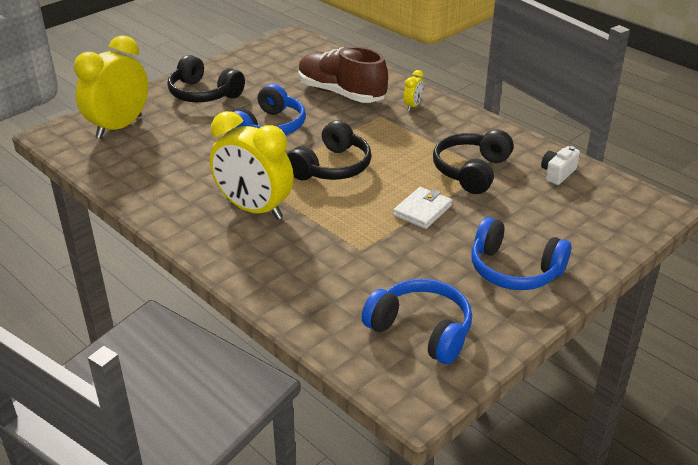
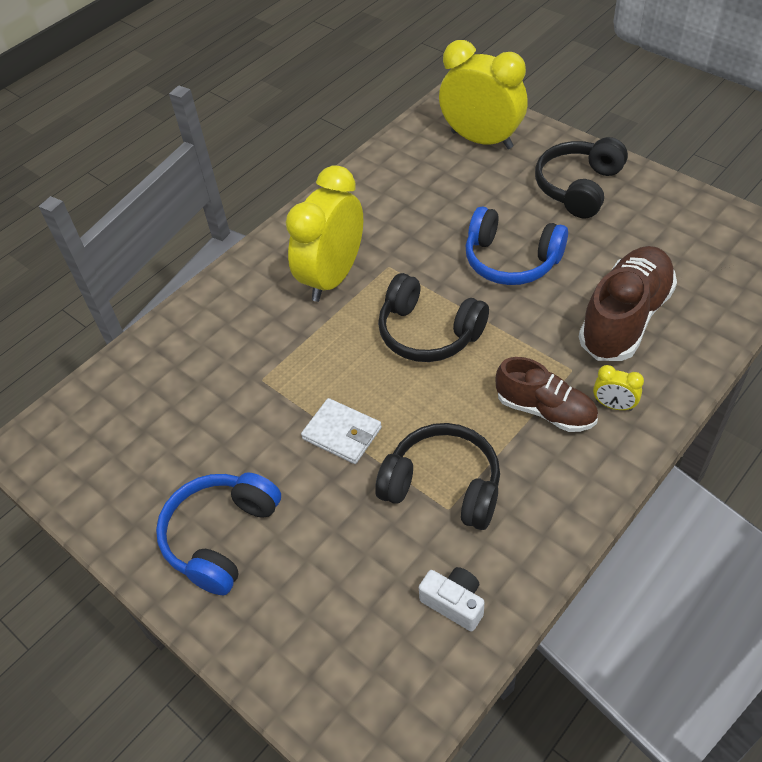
camera: 90 degrees right, 15 degrees up
(413, 129) = (545, 410): none -> brown shoe
(421, 330) = (123, 445): blue headphones -> none

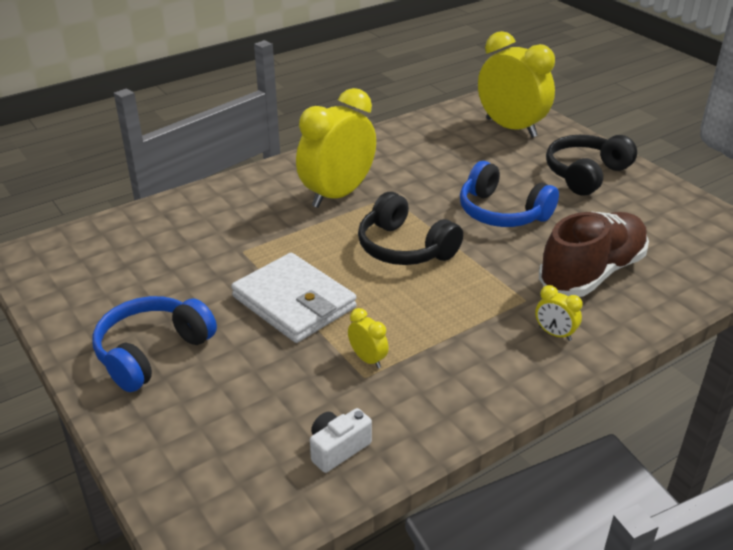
camera: 10 degrees right, 15 degrees down
(342, 433) = (294, 302): white wallet -> white wallet, size x1.67
(443, 486) = (367, 359): black headphones -> yellow clock
(454, 603) = (338, 449): white camera -> white camera turned 90 degrees counterclockwise
(545, 410) = (487, 324): brown shoe -> none

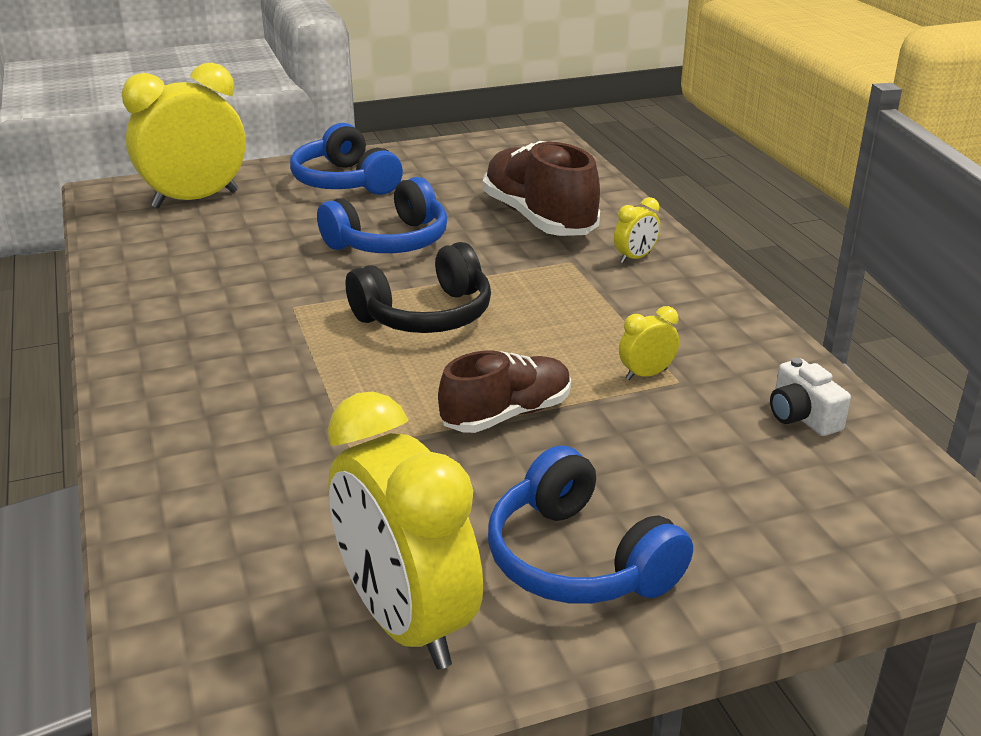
camera: 75 degrees left, 5 degrees down
(294, 302) = (507, 414): white wallet -> brown shoe
(337, 195) = (255, 345): yellow clock -> yellow clock (406, 622)
(585, 174) = (345, 182): black headphones -> blue headphones

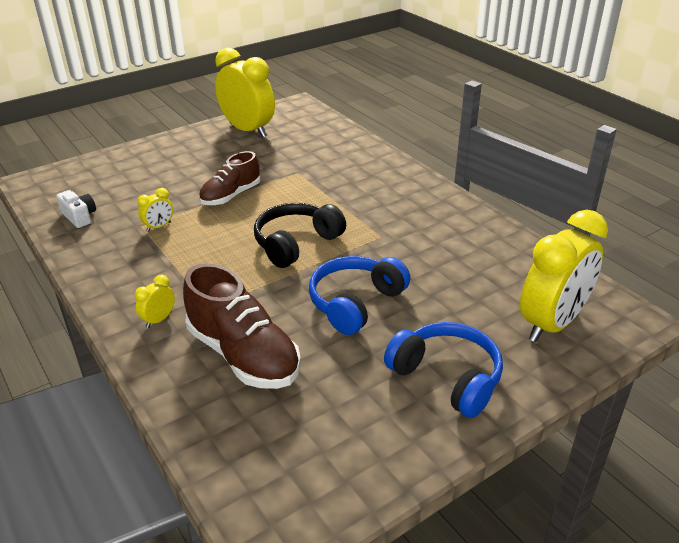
camera: 165 degrees right, 5 degrees up
(578, 559) = (191, 152): blue headphones -> none

